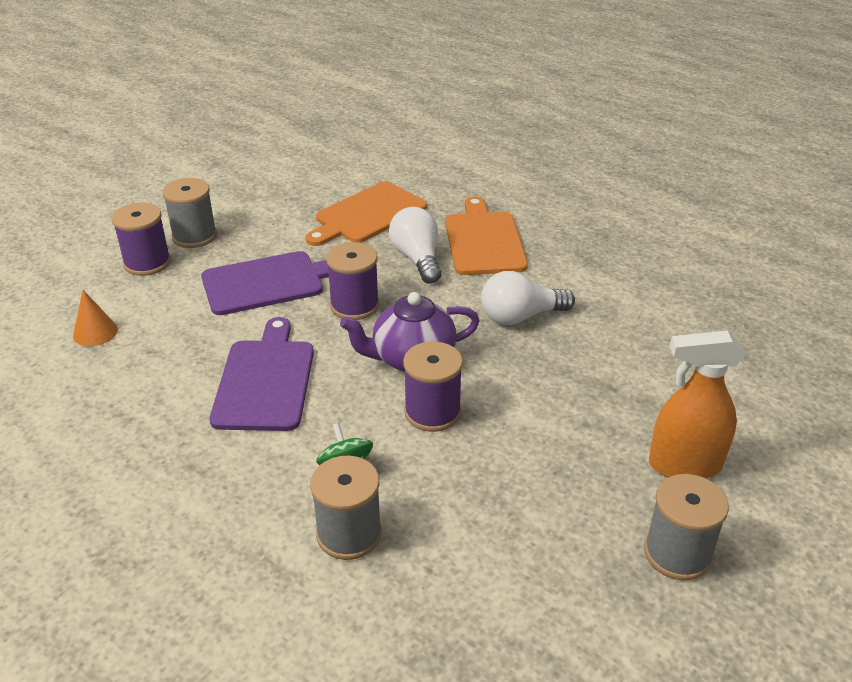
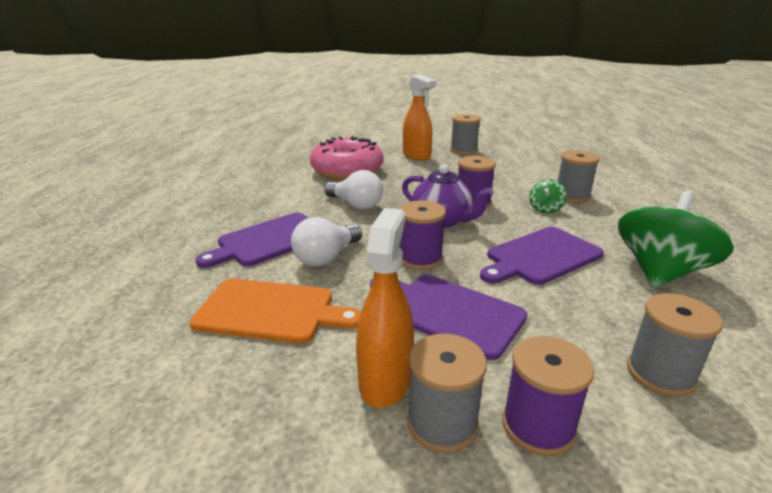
camera: 125 degrees left, 10 degrees down
(95, 332) = (660, 374): orange cone -> grey spool
(140, 442) = (660, 272): none -> green spinning top
(246, 232) = (385, 380): none -> orange spray bottle
(483, 240) = (269, 240): orange cutting board -> purple cutting board
(657, 356) = (347, 171): none -> pink donut

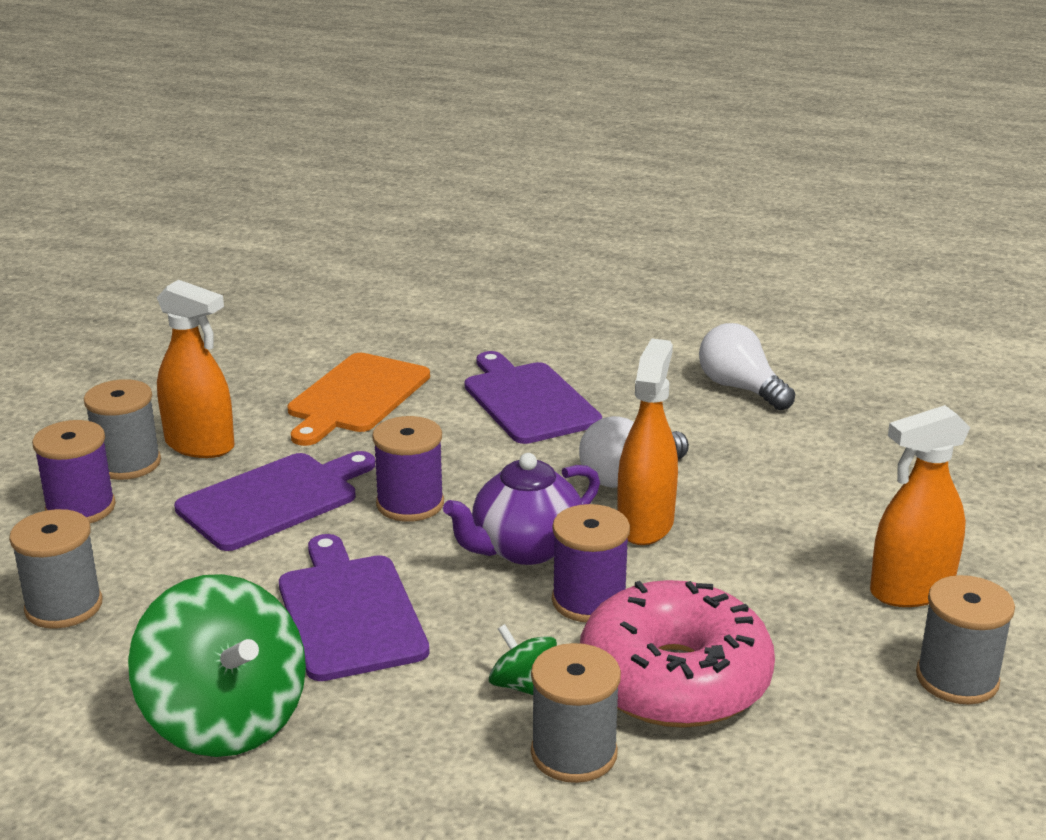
camera: 105 degrees right, 0 degrees up
(326, 257) = (457, 436): white light bulb -> white light bulb (740, 388)
(347, 171) = (812, 486): pink donut -> pink donut (674, 679)
(400, 198) = (645, 524): none -> orange spray bottle

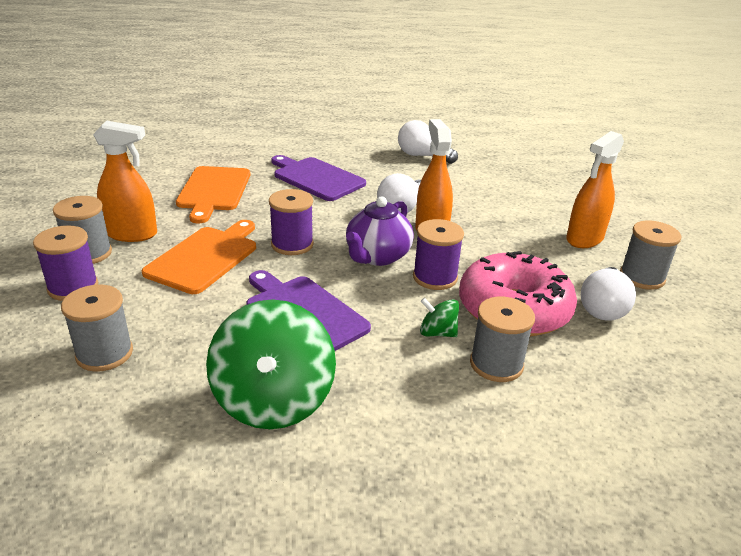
camera: 25 degrees left, 5 degrees up
(225, 719) = (273, 400): green spinning top -> green spinning top turned 60 degrees clockwise
(274, 499) = (205, 257): purple cutting board -> orange cutting board
(833, 712) = (603, 307): none -> white light bulb

